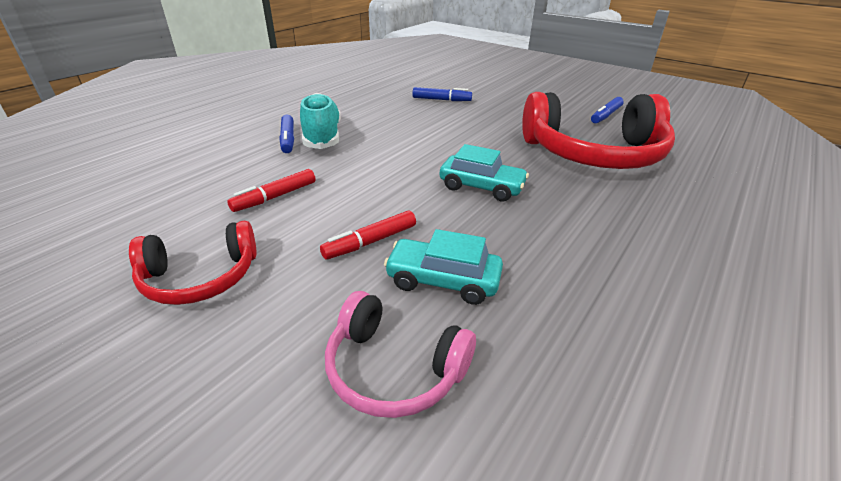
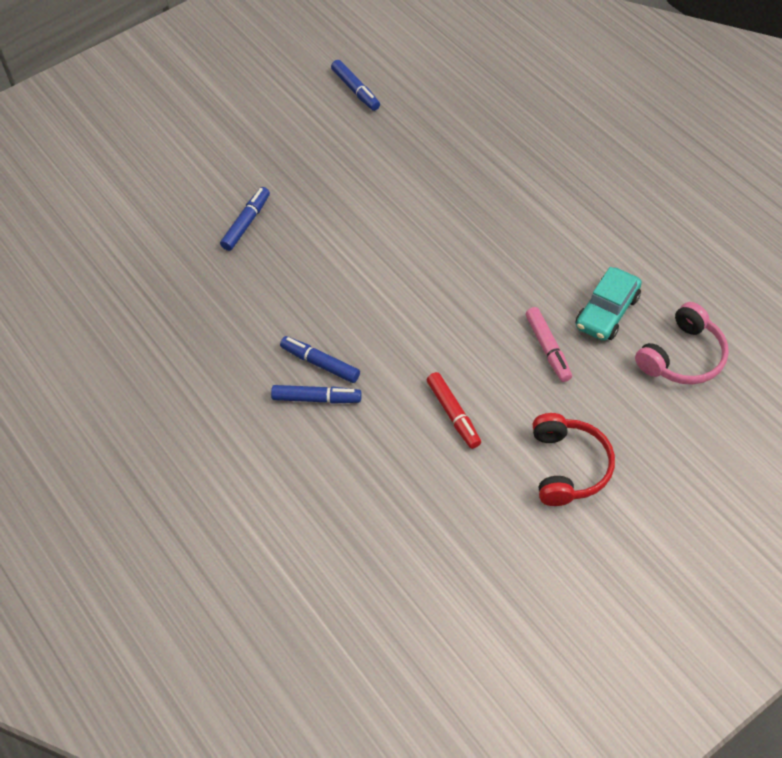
camera: 70 degrees left, 20 degrees up
(322, 136) = (320, 363): turquoise shoe -> blue marker
(370, 242) = (547, 348): red marker -> pink marker
(481, 187) = (481, 249): turquoise car -> none
(593, 153) = (441, 141): red headphones -> none

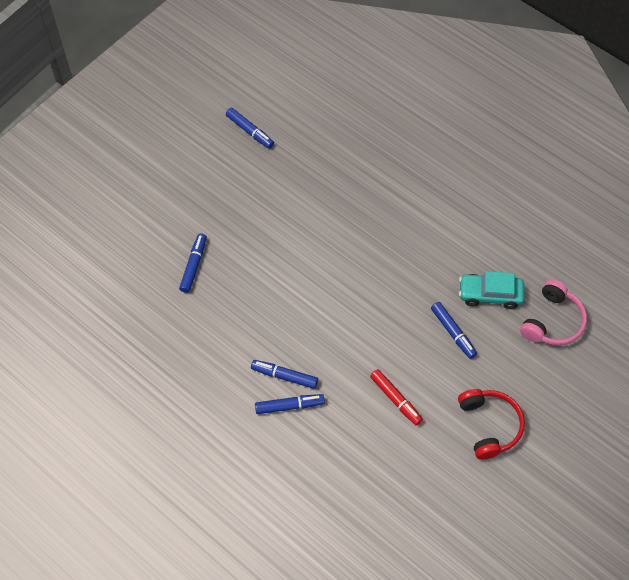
camera: 15 degrees left, 5 degrees up
(547, 348) = (453, 333): pink marker -> blue marker
(607, 312) = (490, 294): turquoise car -> turquoise car turned 75 degrees clockwise

